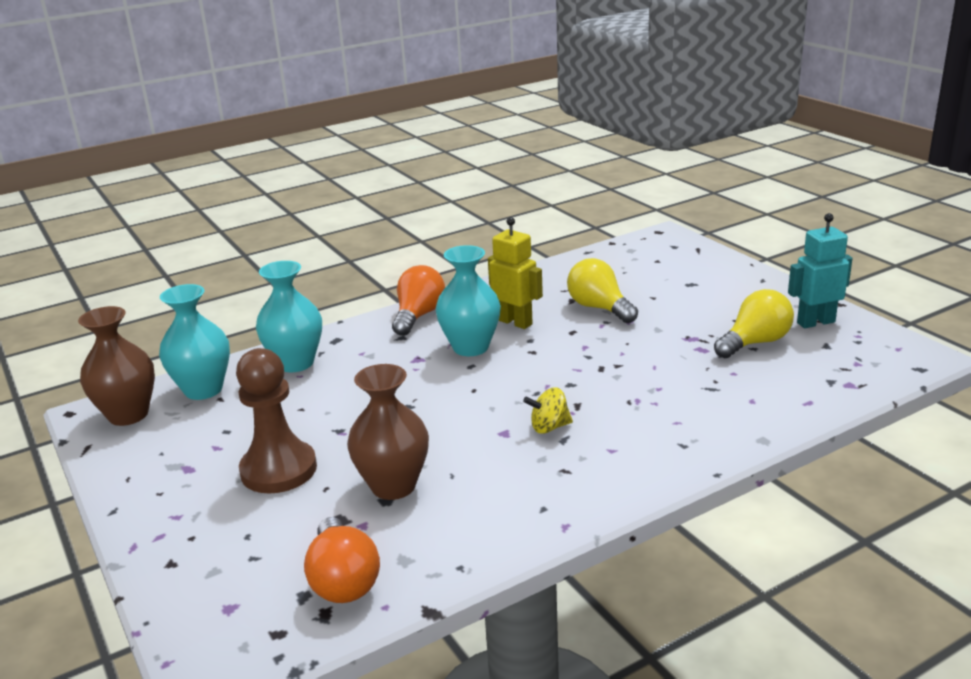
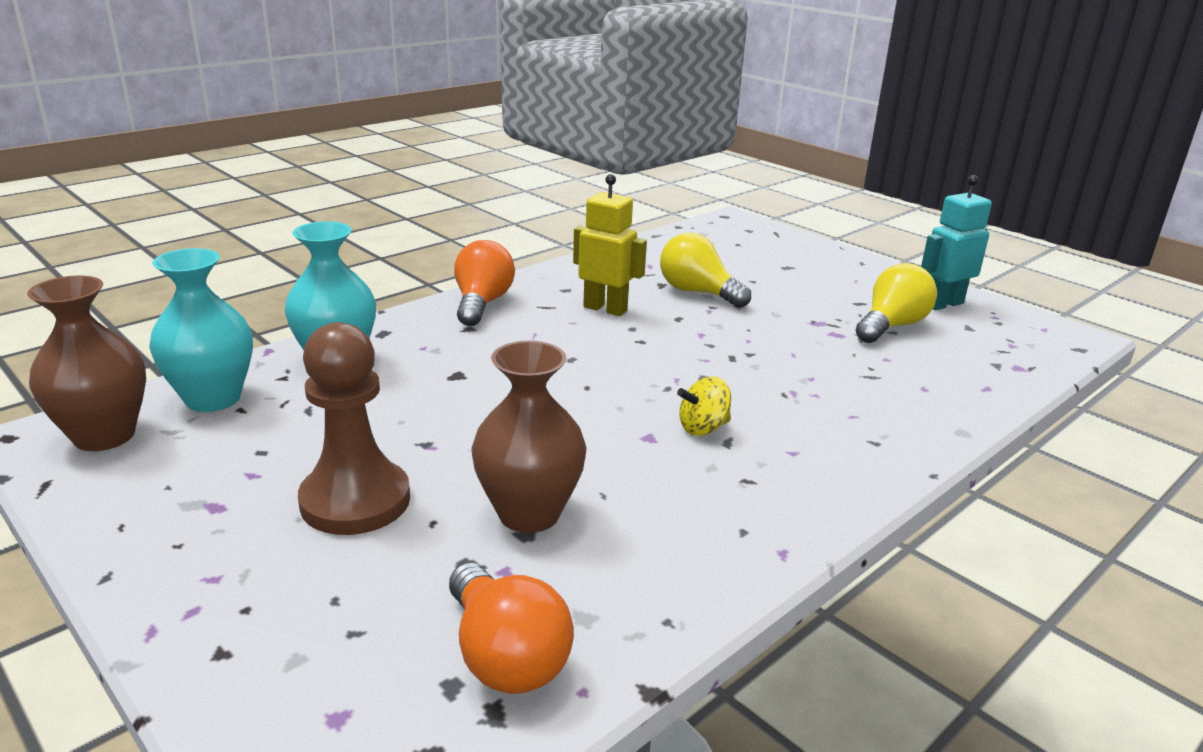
camera: 15 degrees left, 0 degrees up
(470, 347) = (562, 338): turquoise vase -> none

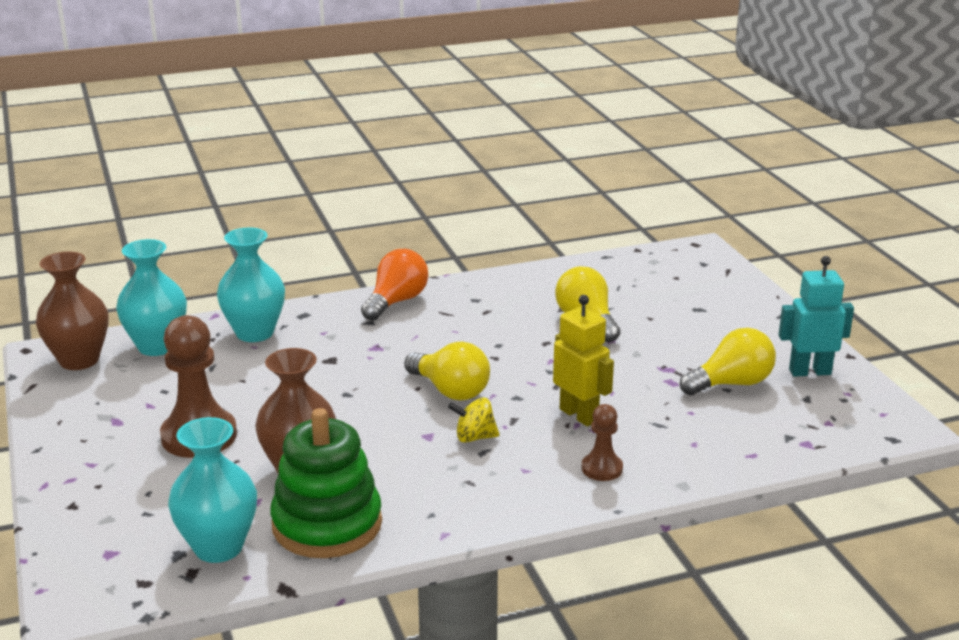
camera: 25 degrees right, 0 degrees up
(505, 656) = (218, 547): orange light bulb -> turquoise vase
(605, 309) = (492, 323): yellow robot -> yellow robot (579, 415)
(627, 383) = (450, 390): none -> yellow light bulb
(628, 579) = (327, 524): none -> green stacking toy
(869, 433) = (602, 468): none -> brown pawn

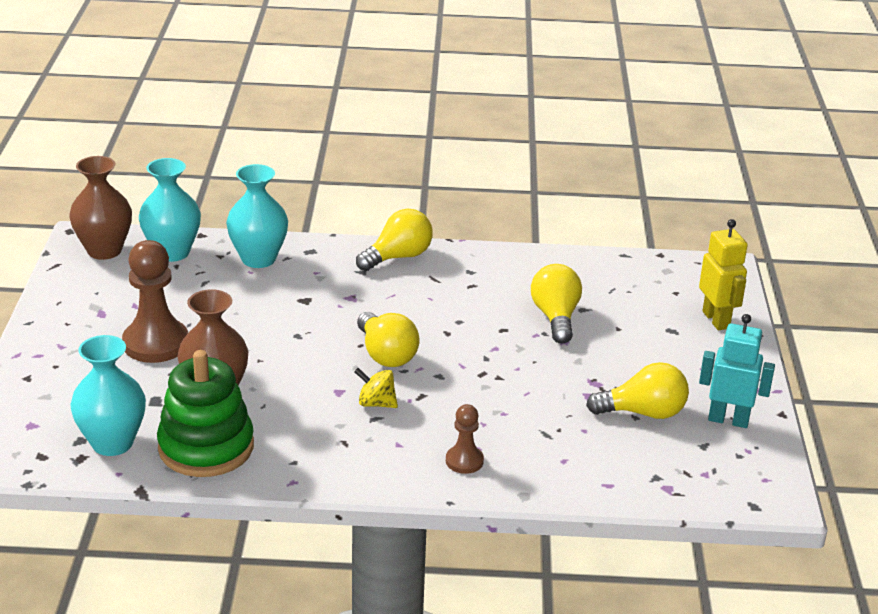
camera: 20 degrees right, 5 degrees up
(396, 302) = (398, 257): orange light bulb -> yellow light bulb
(579, 415) = (481, 406): yellow robot -> yellow robot (716, 320)

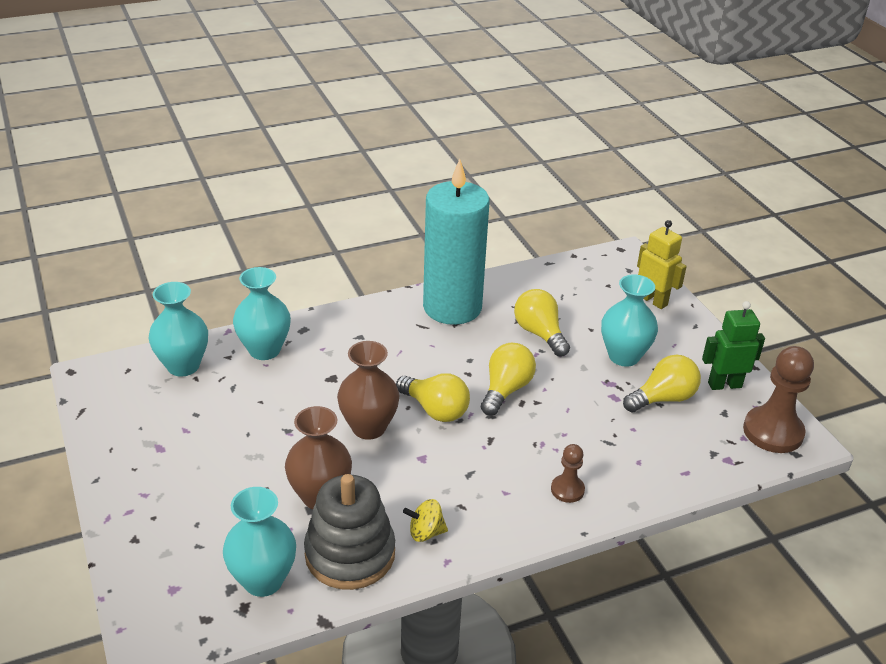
camera: 25 degrees left, 5 degrees up
(104, 250) = (118, 382): brown vase -> brown vase (368, 427)
(156, 343) = (231, 463): brown pawn -> brown pawn (773, 432)
(206, 447) = (350, 554): green stacking toy -> grey stacking toy
(376, 403) = (460, 459): yellow spinning top -> yellow spinning top (425, 532)
(398, 257) = (380, 314): yellow light bulb -> yellow light bulb (506, 390)
(480, 269) = (452, 307): none -> turquoise candle
(633, 362) = (624, 356): none -> turquoise vase
(728, 420) = (724, 384): turquoise robot -> green robot

